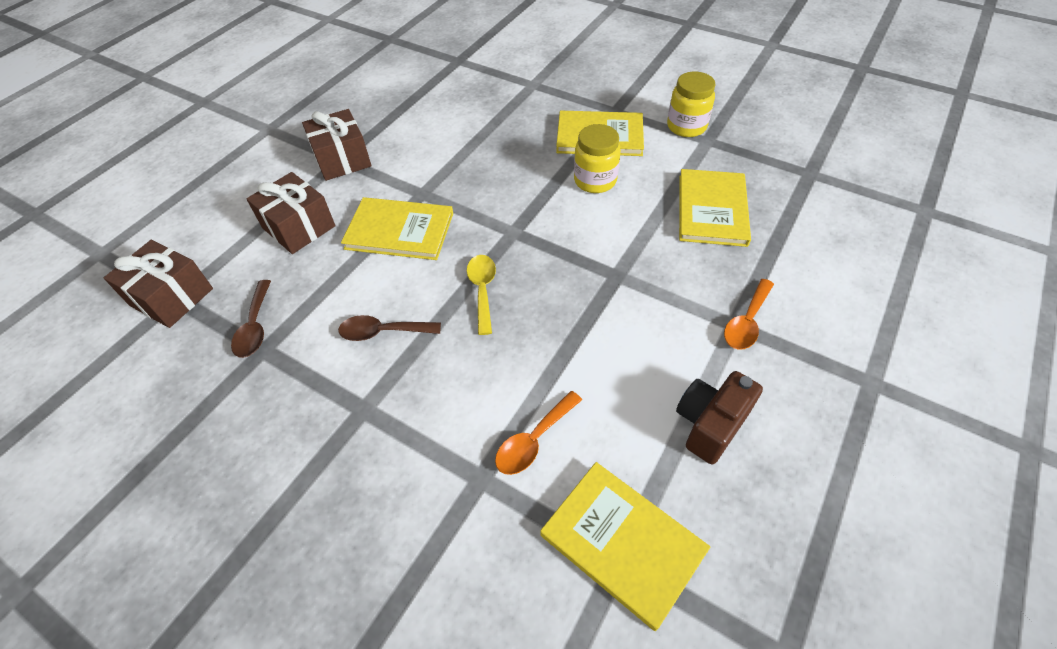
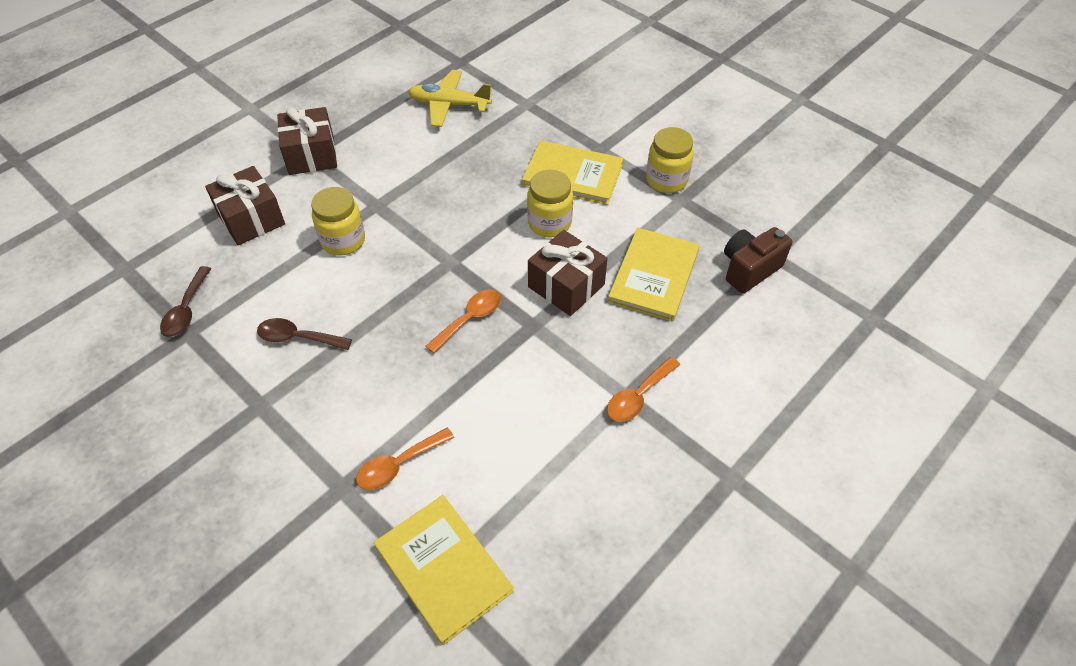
camera: 10 degrees right, 0 degrees up
(172, 297) = (121, 267): brown gift -> brown gift (566, 286)
(399, 231) = (343, 240): yellow book -> yellow jar
(461, 96) = (449, 105): none -> yellow plane
(482, 290) = (401, 315): yellow spoon -> none
(553, 281) = (470, 319): none -> orange spoon
(710, 424) = (562, 484): brown camera -> brown camera (749, 269)

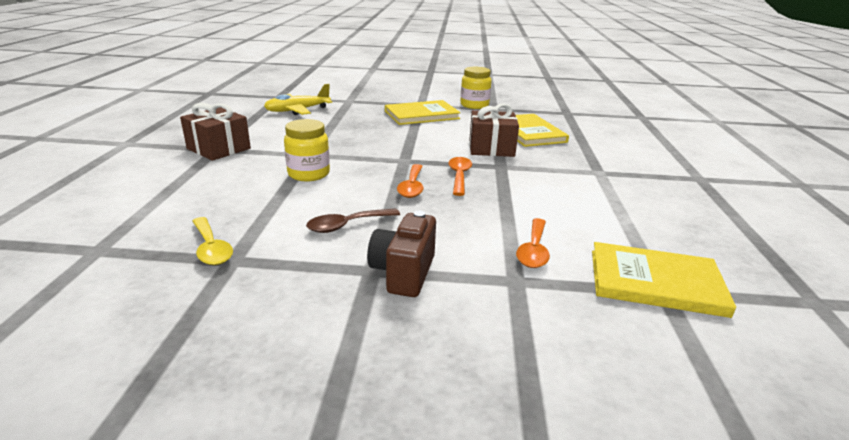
camera: 40 degrees left, 25 degrees down
(186, 310) = (211, 248): brown spoon -> yellow spoon
(251, 219) = (207, 187): brown gift -> none
(549, 223) = (439, 132): yellow jar -> none
(638, 396) = (604, 170): orange spoon -> orange spoon (412, 187)
(749, 269) = (566, 119): brown camera -> brown camera (403, 273)

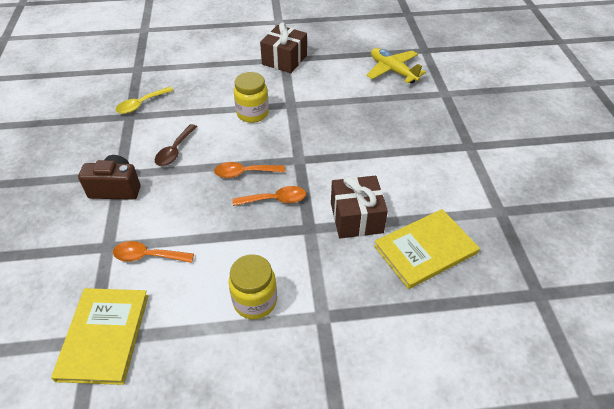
camera: 80 degrees right, 20 degrees up
(347, 225) = (175, 151): brown spoon -> brown spoon turned 120 degrees counterclockwise
(421, 115) = (432, 152): yellow book -> none
(474, 105) = (500, 192): yellow jar -> yellow jar (255, 301)

